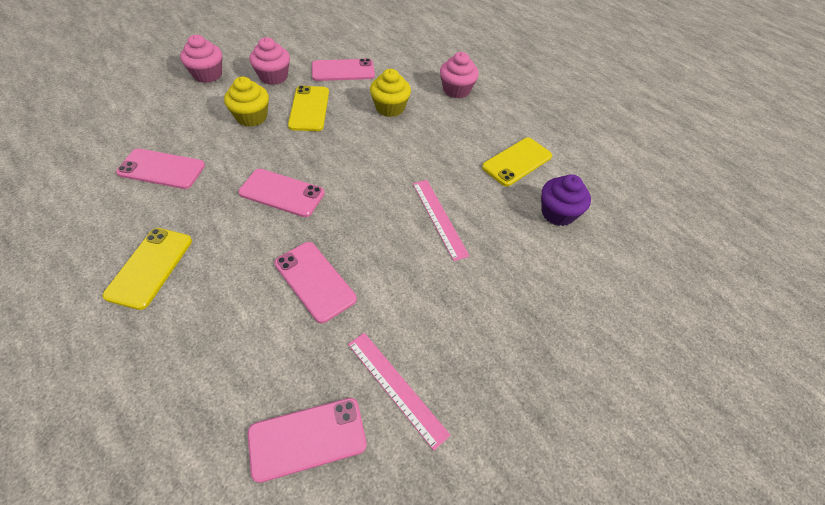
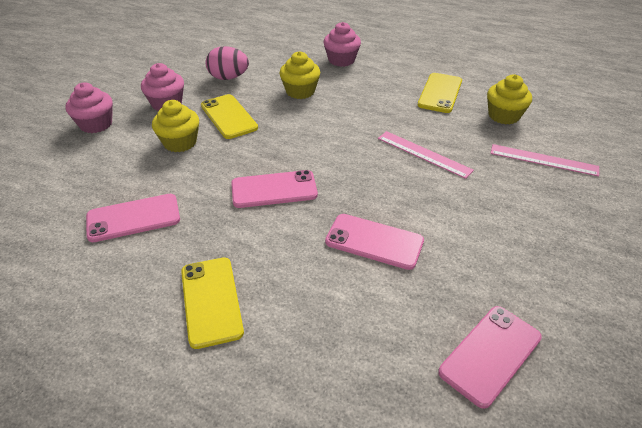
camera: 25 degrees left, 10 degrees down
(343, 71) = (228, 78): pink phone -> pink egg
(396, 387) = (516, 283): pink ruler -> pink ruler (543, 160)
(557, 213) = (503, 116): purple cupcake -> yellow cupcake

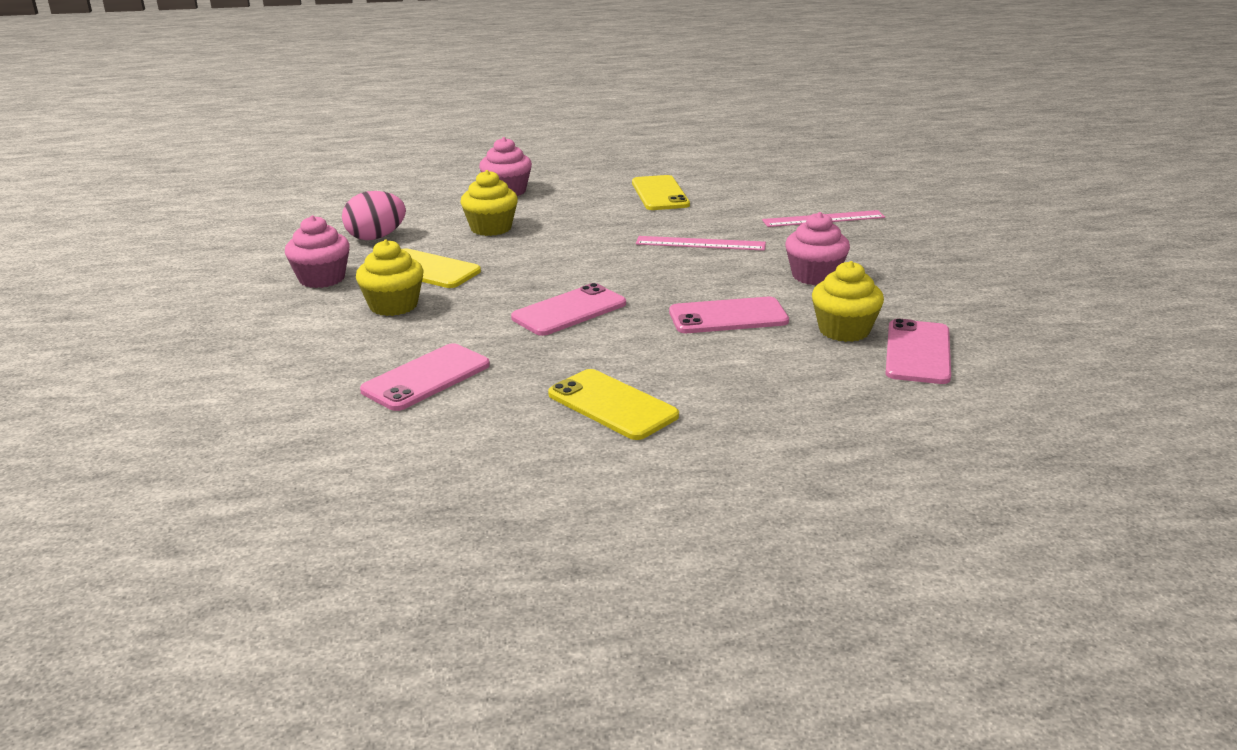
camera: 30 degrees left, 15 degrees down
(96, 124) = (243, 320): pink cupcake -> pink cupcake (814, 276)
(503, 116) = (748, 196): yellow cupcake -> yellow cupcake (844, 330)

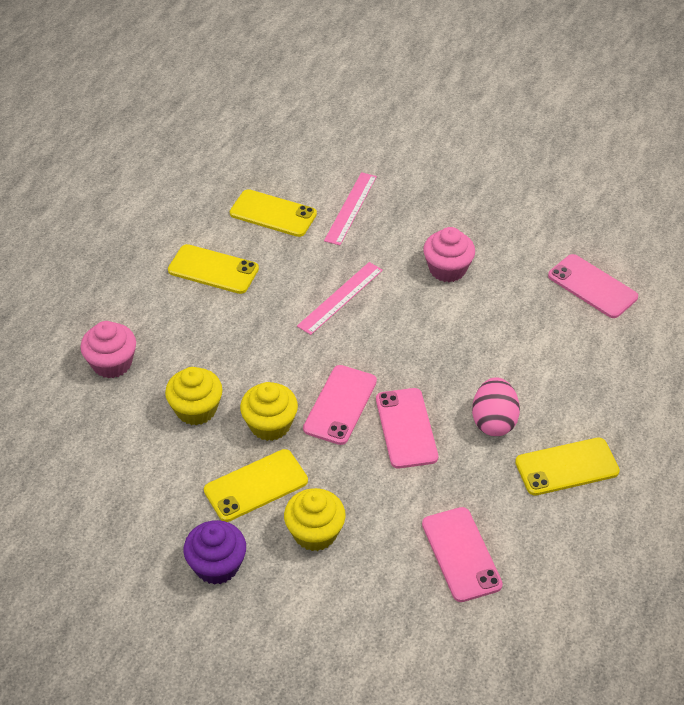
camera: 60 degrees left, 20 degrees up
(322, 279) = (217, 565): pink cupcake -> purple cupcake
(376, 237) = (148, 497): pink egg -> pink egg (493, 421)
(728, 316) = (479, 347): pink phone -> pink phone (340, 405)
(762, 195) = (273, 214): none -> yellow phone
(844, 330) = (540, 302): yellow cupcake -> yellow cupcake (270, 425)

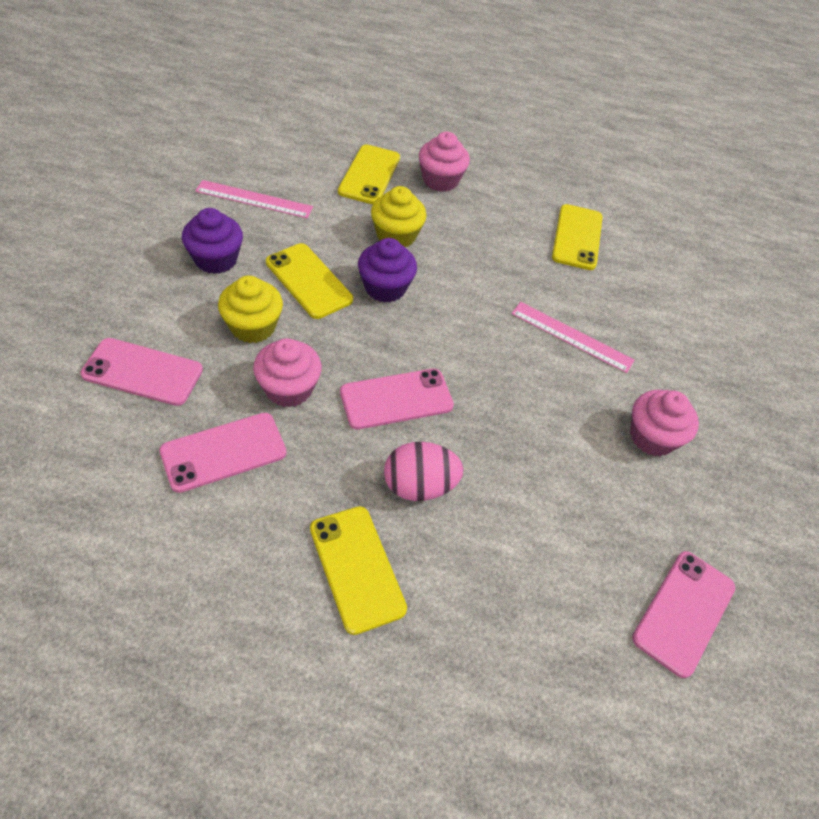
camera: 75 degrees right, 5 degrees up
(270, 425) = (385, 287): yellow cupcake -> purple cupcake
(273, 214) = (673, 277): yellow phone -> yellow phone (369, 175)
(340, 405) = (420, 341): pink phone -> pink phone (143, 372)
(350, 208) = (712, 342): pink ruler -> pink ruler (254, 199)
(392, 506) = (288, 388): none -> pink cupcake

